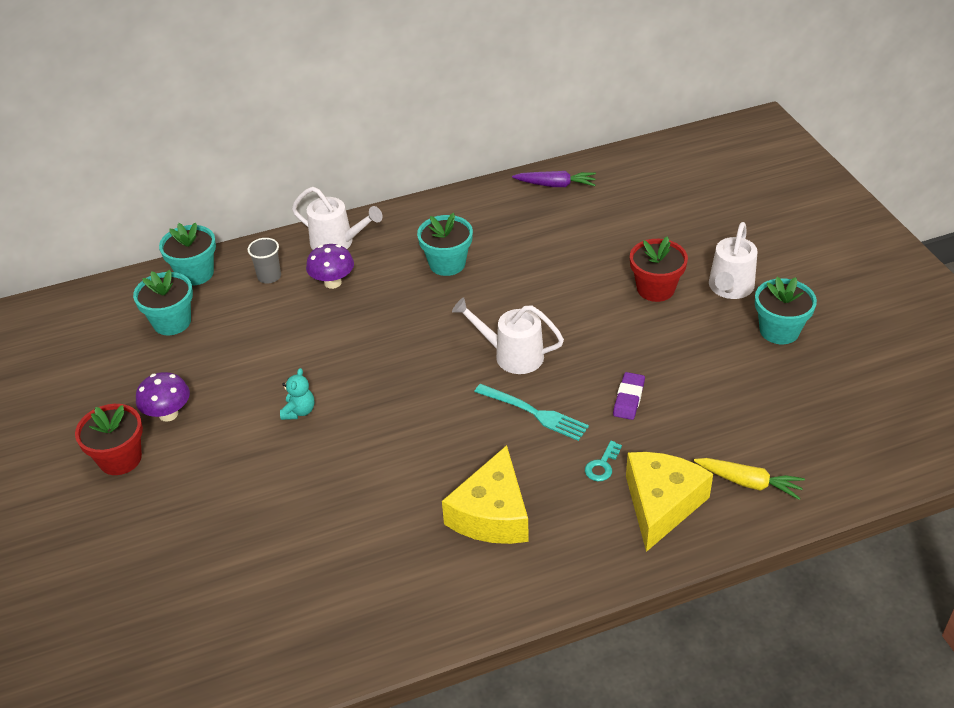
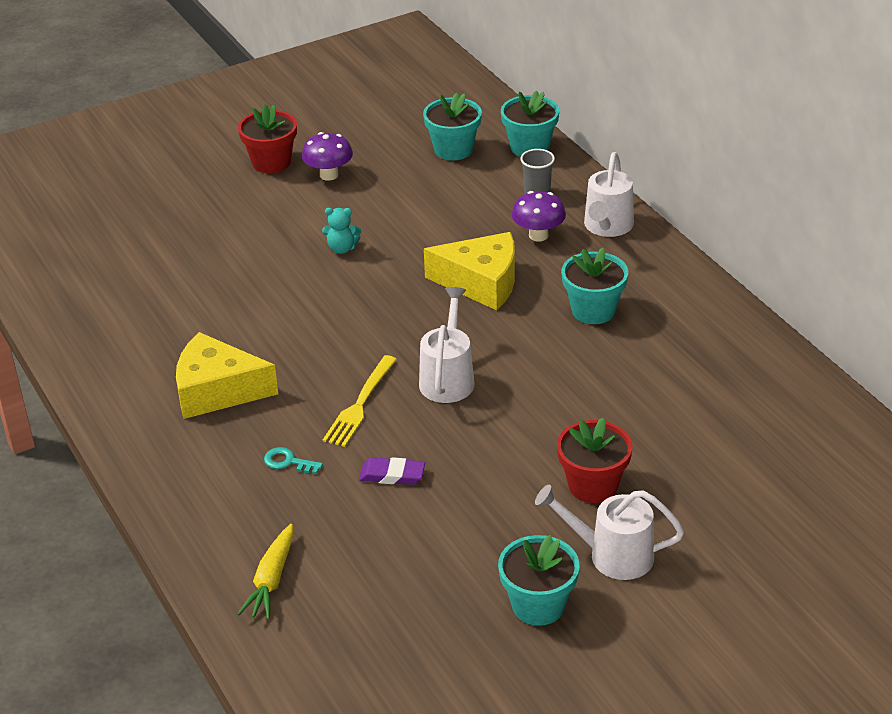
camera: 80 degrees right, 5 degrees down
(535, 413) = (360, 405): turquoise fork -> yellow fork
(555, 185) = (781, 379): purple carrot -> none
(661, 504) = (236, 510): yellow cheese -> yellow cheese (481, 283)

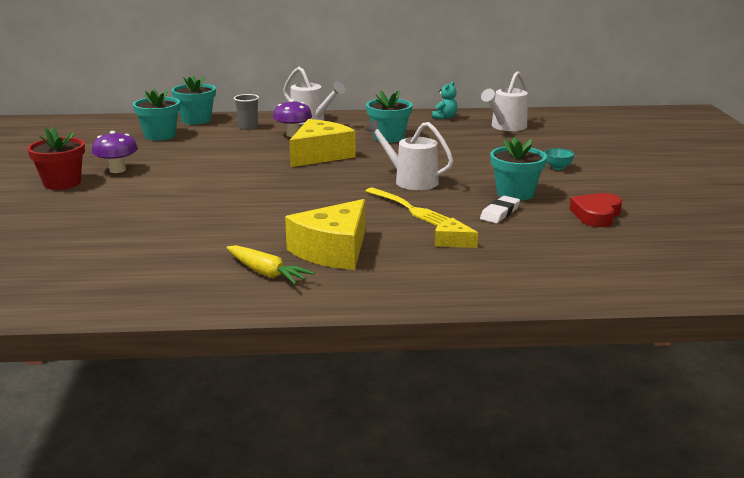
camera: 65 degrees left, 15 degrees down
(271, 580) = (590, 271): yellow carrot -> yellow carrot (266, 273)
(288, 462) = (452, 241): turquoise key -> yellow cheese
(342, 248) = (216, 182): turquoise teddy bear -> turquoise teddy bear (445, 117)
(392, 475) = (500, 213): purple eraser -> white eraser
(440, 554) = (596, 215): none -> red heart
(538, 605) = (663, 199): turquoise flower pot -> turquoise flower pot (515, 193)
(593, 485) = (557, 167): red flower pot -> turquoise bowl
(611, 555) = (626, 175): white watering can -> white watering can (506, 127)

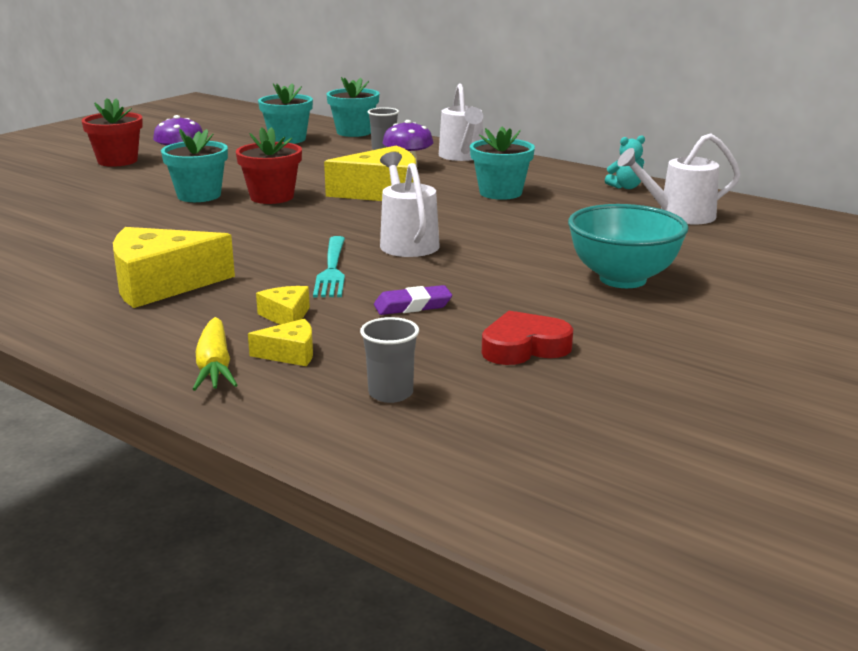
camera: 40 degrees right, 0 degrees up
(256, 177) = (272, 197): none -> red flower pot
(266, 273) = (63, 283): yellow carrot -> yellow carrot (215, 366)
(410, 208) = (332, 270): yellow fork -> turquoise fork
(500, 213) = (412, 306): white eraser -> purple eraser
(505, 259) = (290, 354): none -> yellow cheese
(515, 193) = (487, 291): turquoise flower pot -> turquoise flower pot (199, 195)
(557, 167) = (622, 279): turquoise bowl -> turquoise bowl, size x2.43
(597, 258) = (390, 393): none -> grey cup

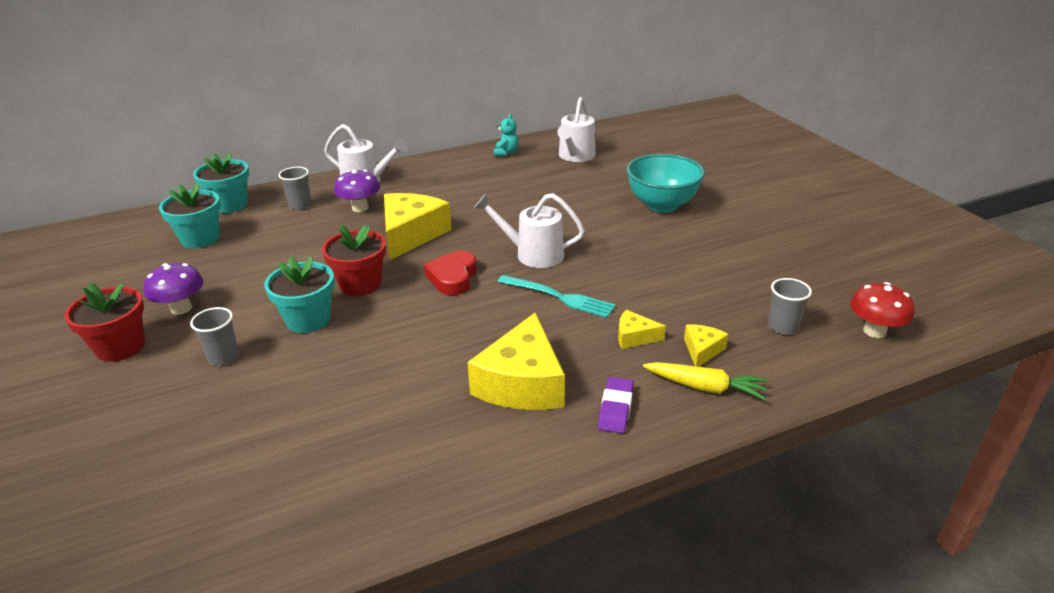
camera: 60 degrees left, 10 degrees up
(125, 187) = (223, 357): none -> grey cup
(412, 306) = (652, 283): purple eraser -> purple eraser (616, 408)
(446, 460) = (874, 331): none -> red mushroom
(500, 193) = (467, 193): turquoise flower pot -> none
(524, 347) = (741, 265): red heart -> red heart (453, 277)

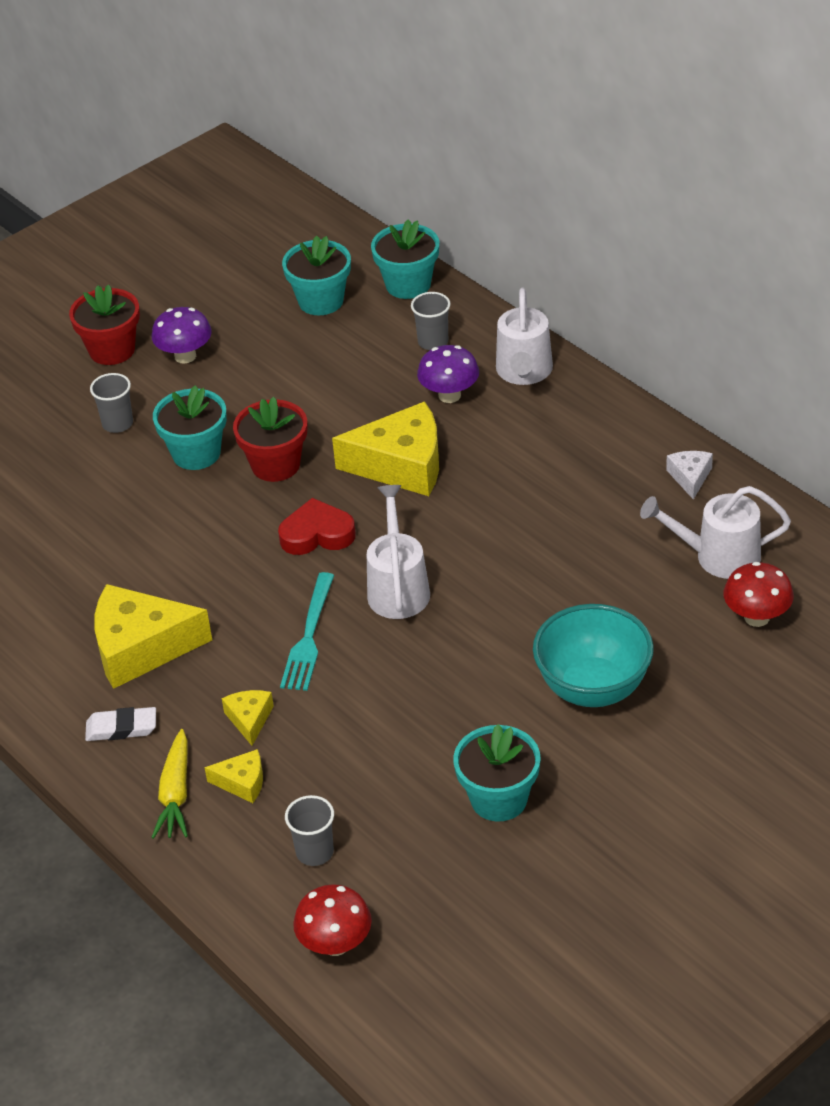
camera: 75 degrees right, 10 degrees up
(506, 153) = (690, 477): turquoise teddy bear -> white cheese
(616, 408) = (121, 728): purple eraser -> white eraser
(628, 155) = (756, 617): none -> red mushroom
(746, 249) = (499, 799): none -> turquoise flower pot

